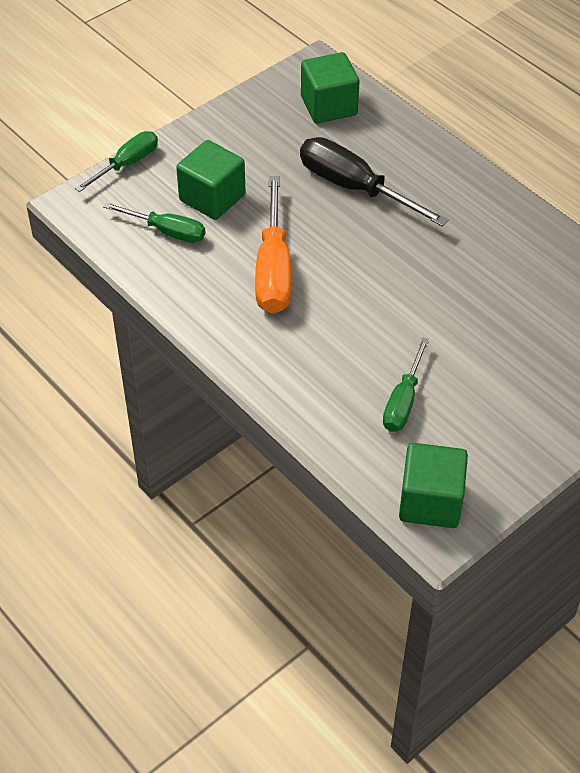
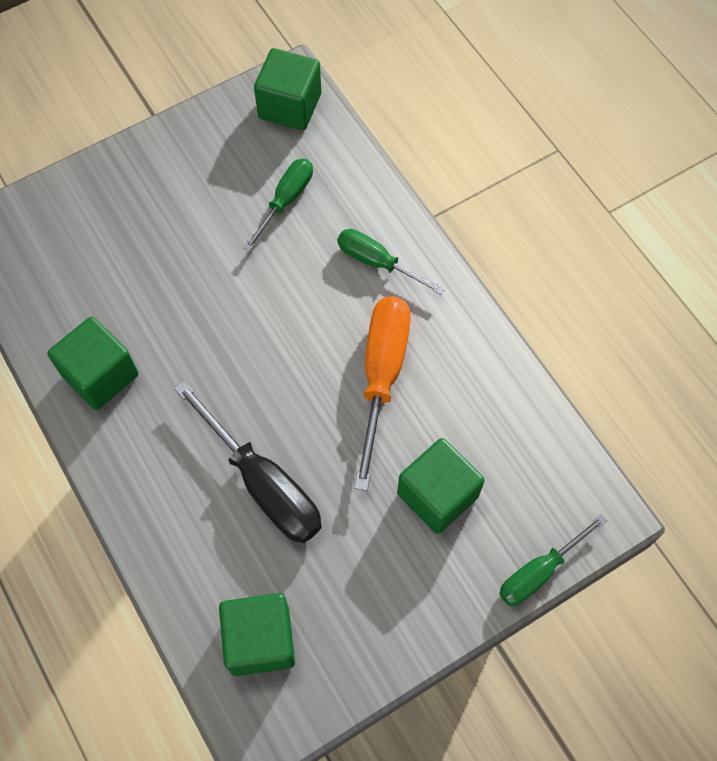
camera: 170 degrees left, 15 degrees up
(167, 231) = (496, 450): green screwdriver -> green screwdriver (377, 262)
(518, 239) = (100, 375): none -> green cube

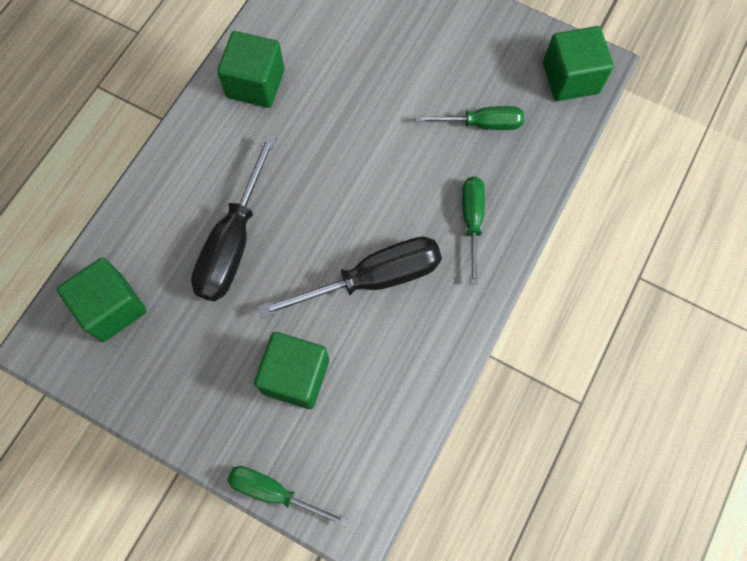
camera: 60 degrees right, 5 degrees up
(382, 376) = (373, 279): orange screwdriver -> black screwdriver

